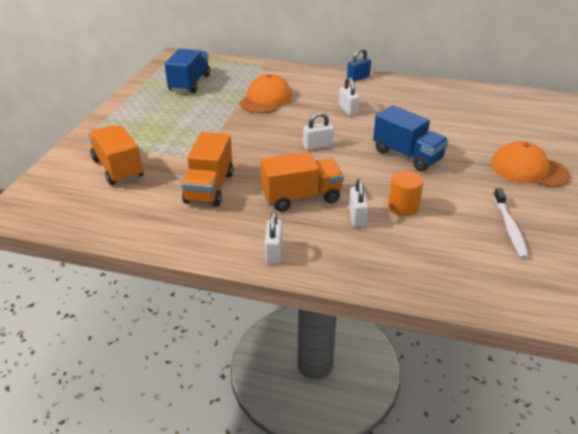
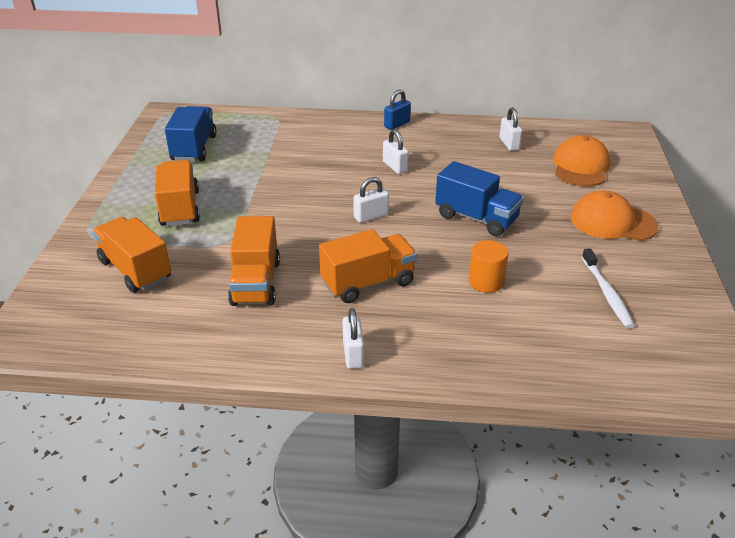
camera: 10 degrees left, 0 degrees up
(166, 126) = (180, 208): none -> orange truck
(265, 99) = (293, 161): orange cap -> orange cap (580, 166)
(357, 217) = (437, 300): white padlock -> white padlock (509, 144)

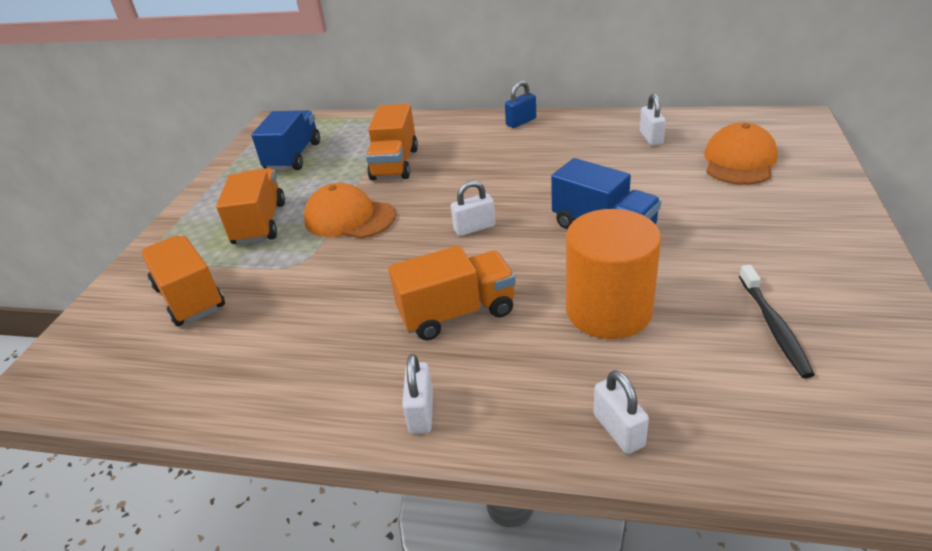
camera: 10 degrees right, 0 degrees up
(256, 282) = (322, 313): orange truck -> orange truck (395, 164)
(395, 167) = (512, 169): white padlock -> white padlock (618, 430)
(486, 282) = (608, 310): orange cylinder -> orange cylinder, size x1.86
(607, 293) = (773, 326): white toothbrush -> black toothbrush
(613, 222) = (781, 229): orange cap -> orange cap (349, 218)

